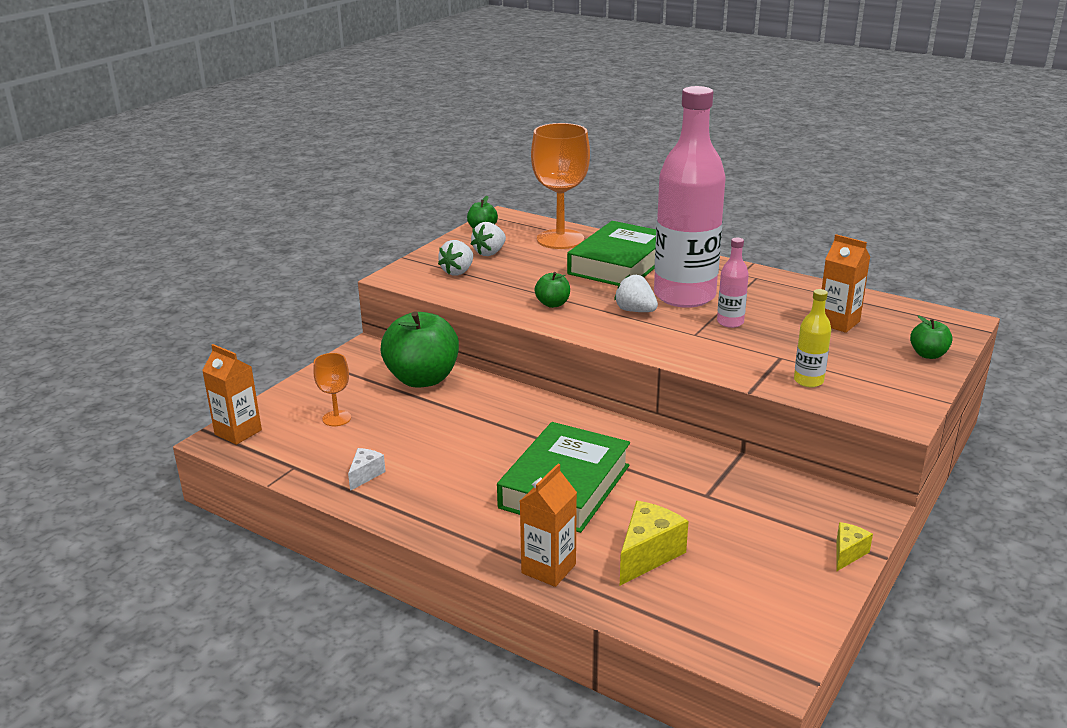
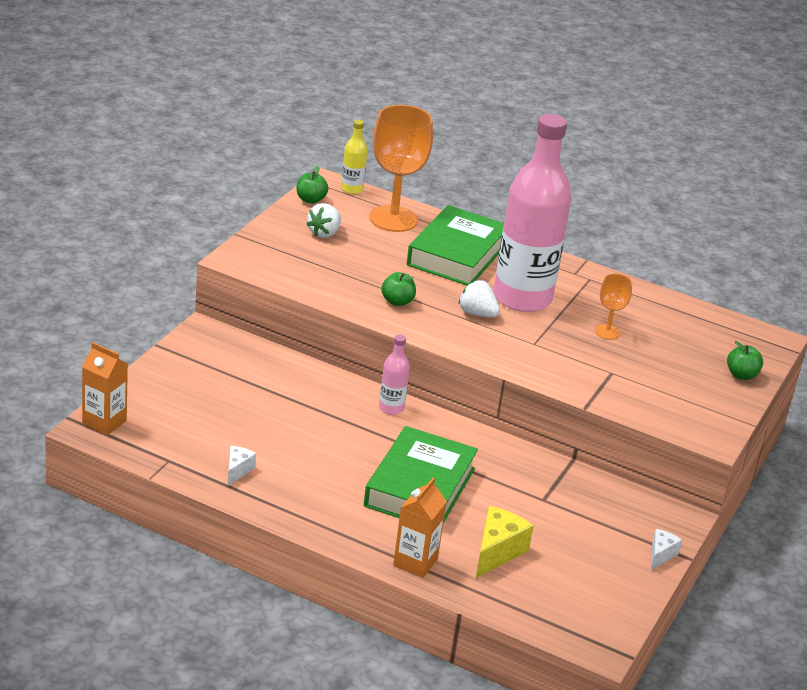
camera: 10 degrees left, 5 degrees up
(336, 418) = (195, 410): orange goblet -> orange goblet (607, 332)
(422, 379) = (268, 370): green apple -> none
(458, 272) = (297, 256): white strawberry -> none
(730, 322) = (566, 331): pink bottle -> pink bottle (391, 408)
(808, 381) = (636, 399): yellow bottle -> yellow bottle (352, 189)
(838, 322) = (664, 336): orange carton -> none
(847, 553) = (660, 555): yellow cheese -> white cheese

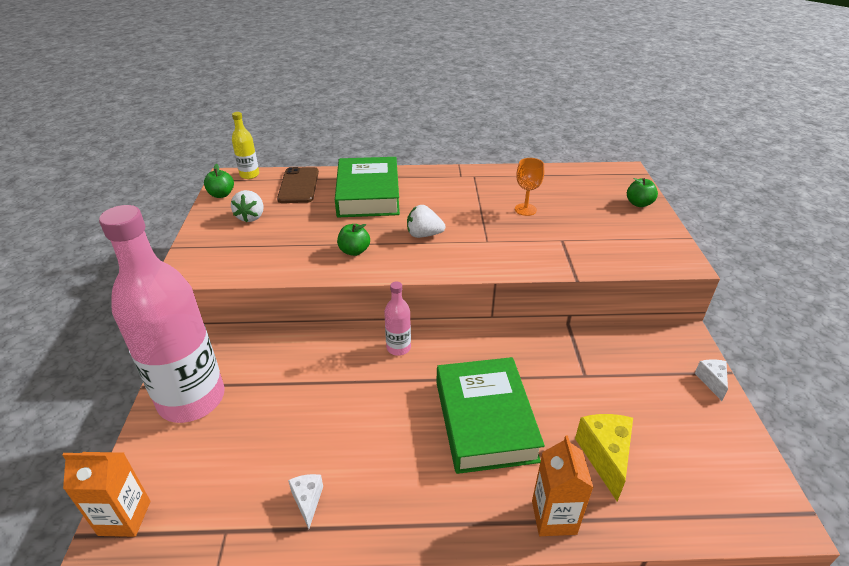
camera: 25 degrees left, 5 degrees up
(393, 219) = (298, 185): orange goblet -> brown phone
(522, 298) = (444, 208): pink bottle -> pink bottle (192, 399)

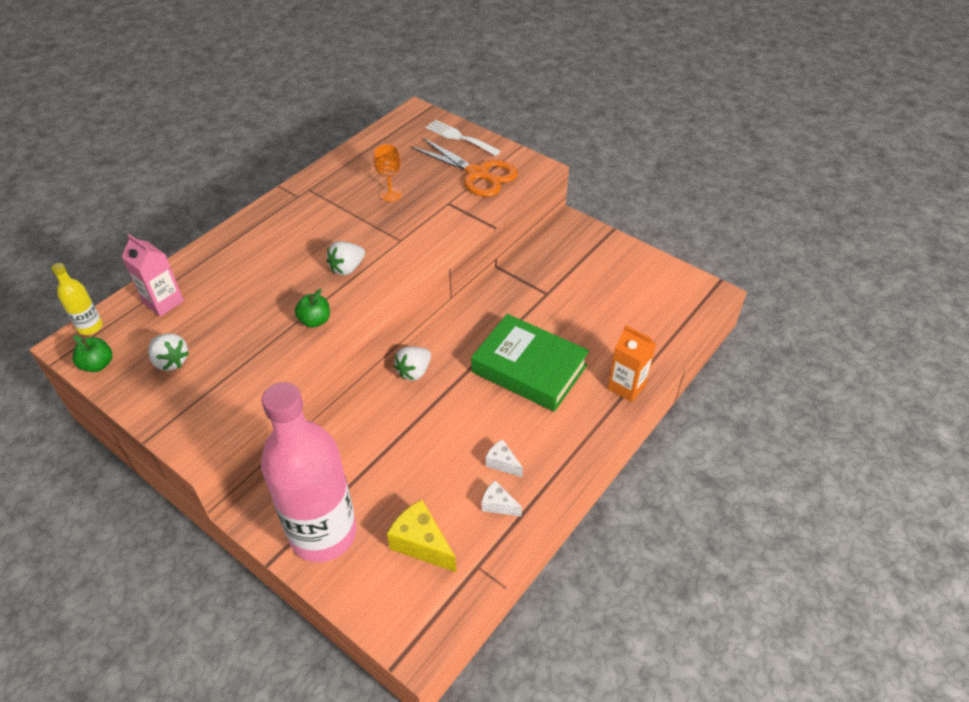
camera: 50 degrees left, 10 degrees up
(124, 518) = (405, 628): orange carton -> none
(298, 185) = (163, 302): brown phone -> pink carton
(368, 194) = (245, 266): green book -> none
(398, 348) = (414, 371): pink bottle -> white strawberry
(605, 457) = (611, 332): yellow cheese -> yellow cheese (421, 544)
(617, 234) = (477, 173): none -> orange scissors
(639, 204) = (459, 137): green apple -> white fork
(711, 381) = (611, 242): white cheese -> white cheese (502, 463)

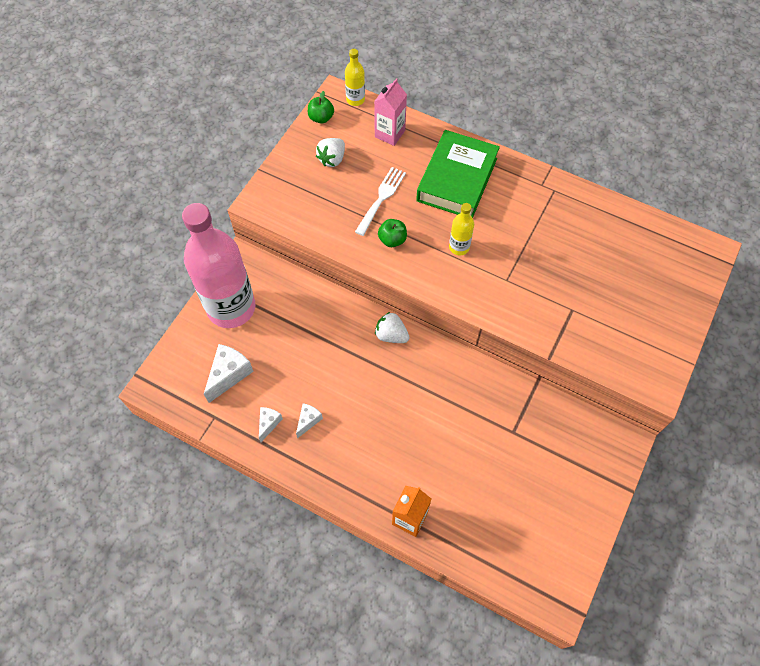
camera: 80 degrees right, 15 degrees up
(347, 268) = (459, 247): white strawberry -> yellow bottle
(390, 194) = (569, 257): orange goblet -> none
(421, 544) = (229, 375): yellow cheese -> white cheese
(459, 137) = (683, 300): white fork -> white fork (381, 198)
(477, 173) = (627, 328): orange scissors -> none
(529, 368) = (413, 428): green book -> green book (457, 179)

